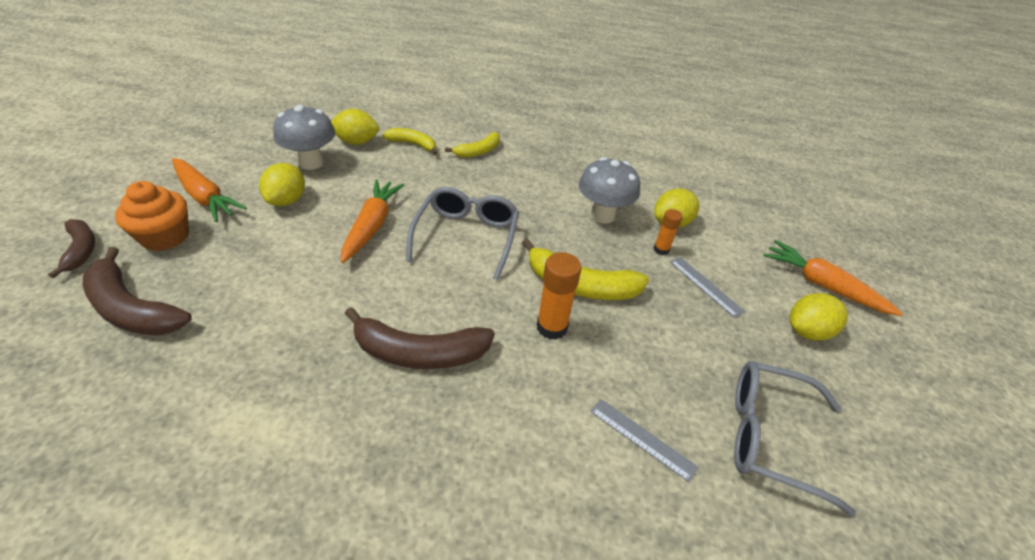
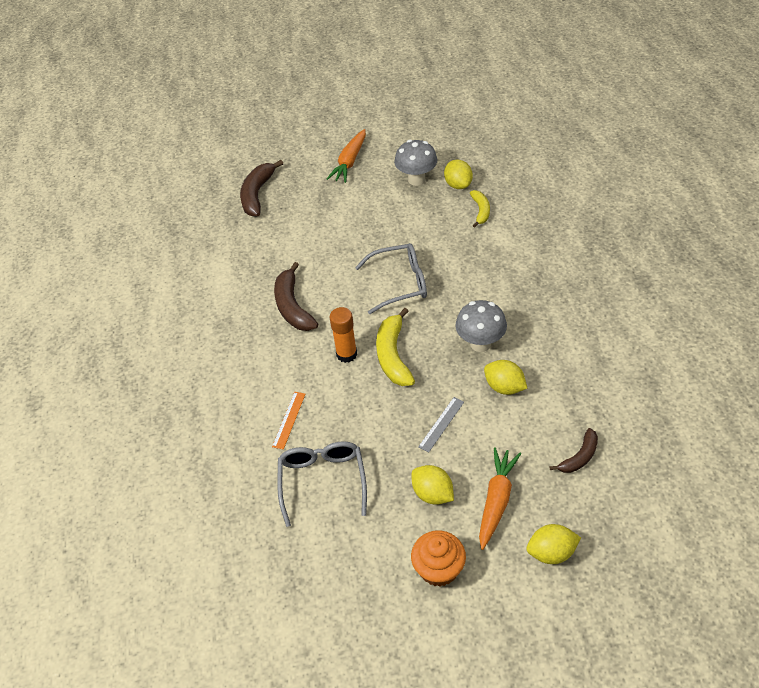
camera: 75 degrees right, 5 degrees up
(81, 250) = (280, 152): brown banana -> brown banana (579, 457)
(165, 237) = (309, 170): orange cupcake -> orange cupcake (438, 569)
(287, 200) = (372, 192): yellow lemon -> yellow lemon (551, 553)
(372, 226) = (377, 238): orange carrot -> none
(478, 151) = (503, 246): yellow banana -> none
(642, 438) = (289, 420): grey ruler -> orange ruler
(661, 249) = (465, 389): orange glue stick -> none

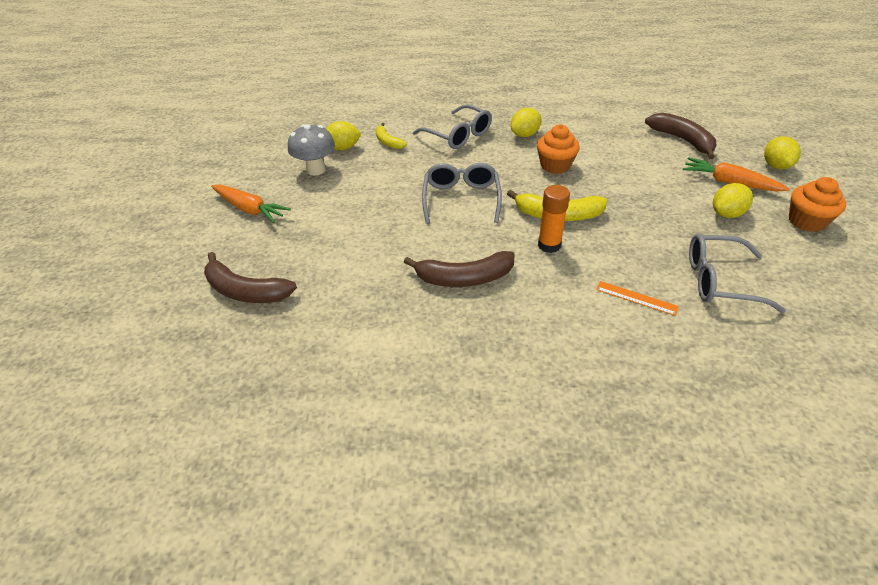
camera: 80 degrees left, 5 degrees down
(441, 424) = (647, 198): grey ruler -> none
(480, 343) = (555, 165): grey mushroom -> orange cupcake
(481, 211) = (388, 142): yellow banana -> yellow banana turned 135 degrees counterclockwise
(504, 387) = (608, 161): yellow lemon -> yellow lemon (525, 135)
(513, 258) = (457, 135): none -> grey glasses
(579, 457) = (682, 140): brown banana -> brown banana, size x1.65

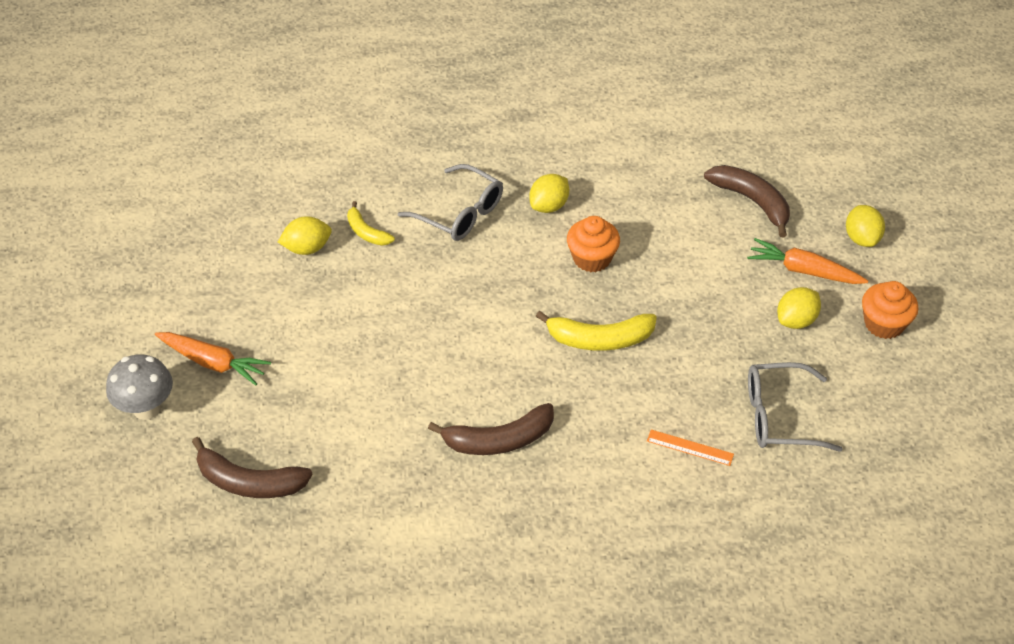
camera: 10 degrees left, 5 degrees up
(316, 170) = (281, 290): grey mushroom -> grey mushroom (146, 408)
(461, 199) = (479, 324): grey glasses -> none
(549, 245) = (591, 385): orange glue stick -> none

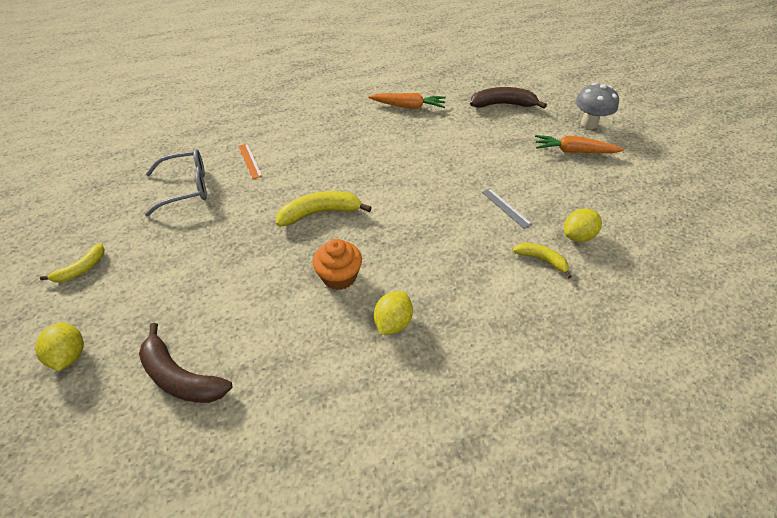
camera: 165 degrees right, 0 degrees up
(365, 298) = (506, 208): none -> grey ruler
(459, 213) = (473, 296): grey glasses -> none
(498, 440) = (373, 144): brown banana -> none
(690, 447) = (250, 160): orange ruler -> orange ruler turned 60 degrees clockwise
(796, 320) = (159, 257): yellow lemon -> none
(803, 270) = (141, 305): orange carrot -> orange carrot (408, 106)
(884, 324) = (81, 269): orange cupcake -> yellow banana

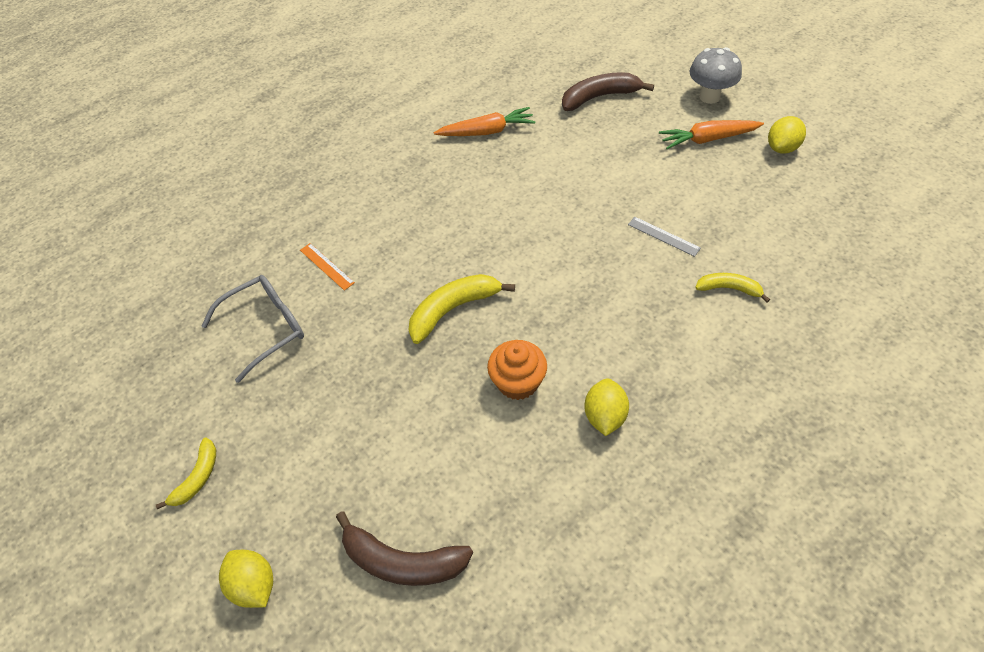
camera: 15 degrees left, 5 degrees up
(577, 236) = (755, 247): yellow lemon -> yellow lemon (782, 148)

